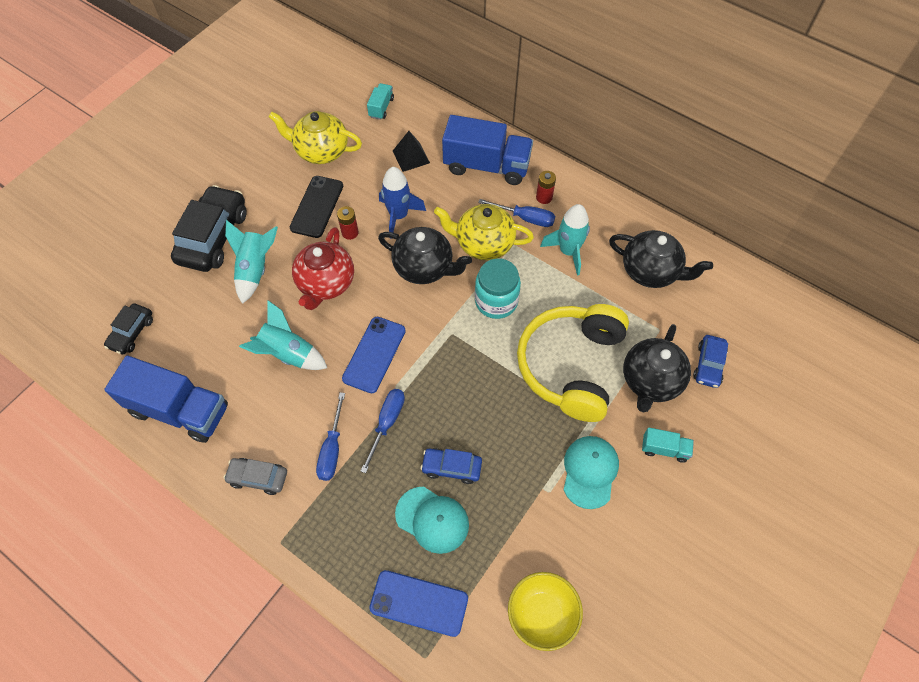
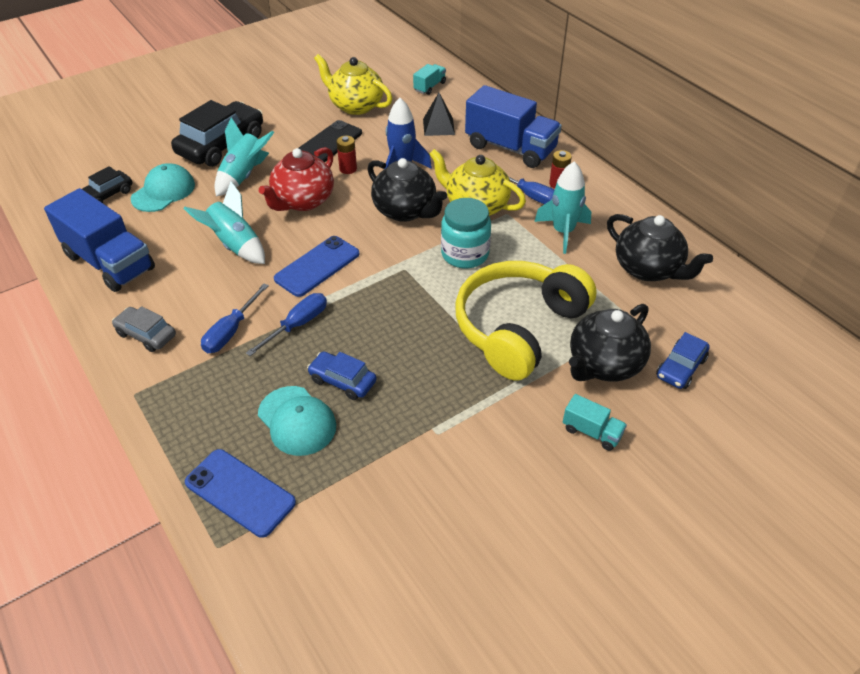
camera: 20 degrees right, 15 degrees down
(542, 614) = (369, 548): yellow bowl -> none
(590, 472) = (493, 428): turquoise cap -> turquoise cap (163, 191)

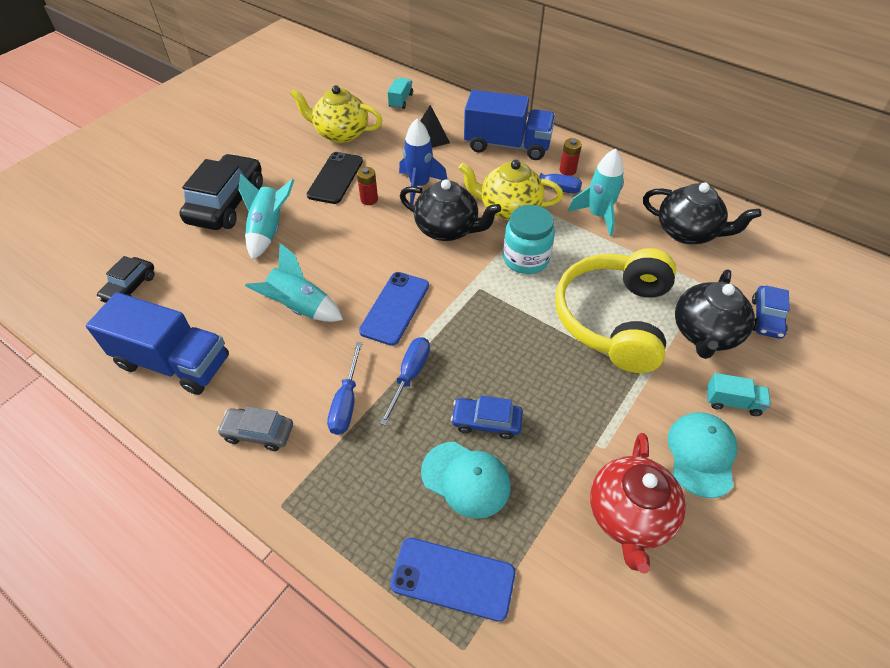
camera: 20 degrees left, 5 degrees up
(163, 191) = (191, 268): turquoise cap -> turquoise cap (701, 454)
(303, 201) = (343, 243): red teapot -> red teapot (629, 516)

